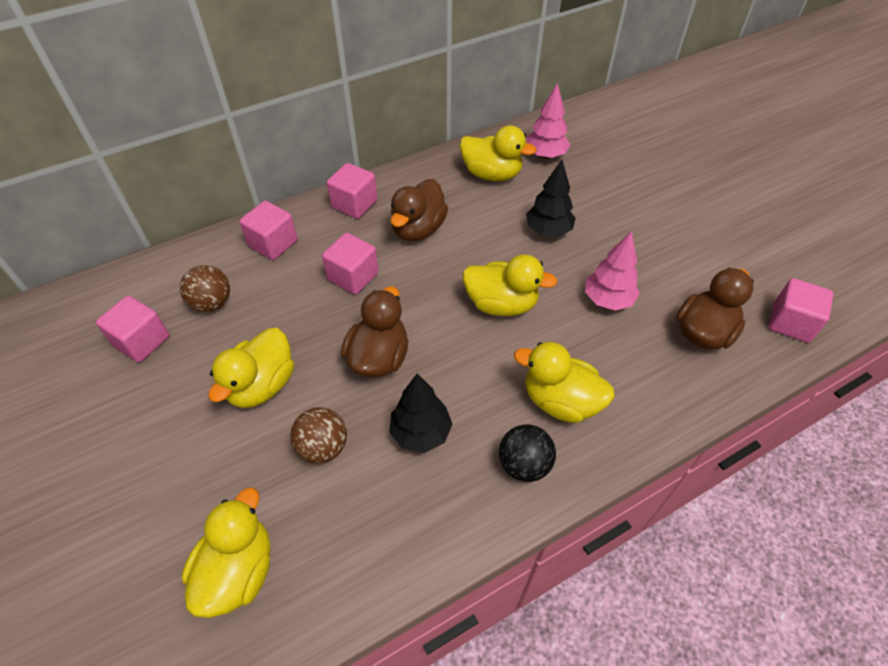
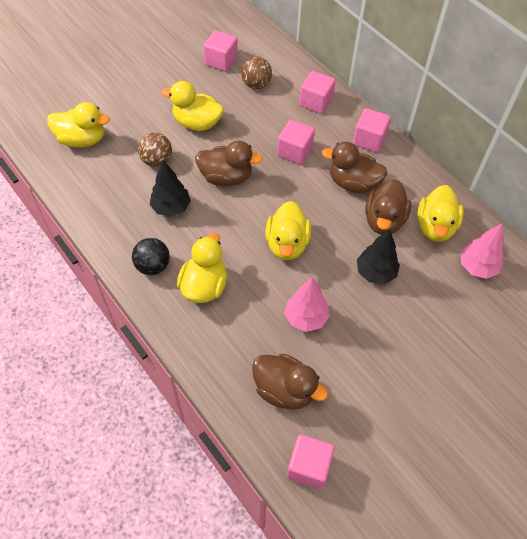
camera: 80 degrees right, 5 degrees up
(478, 212) = (384, 220): none -> brown duck

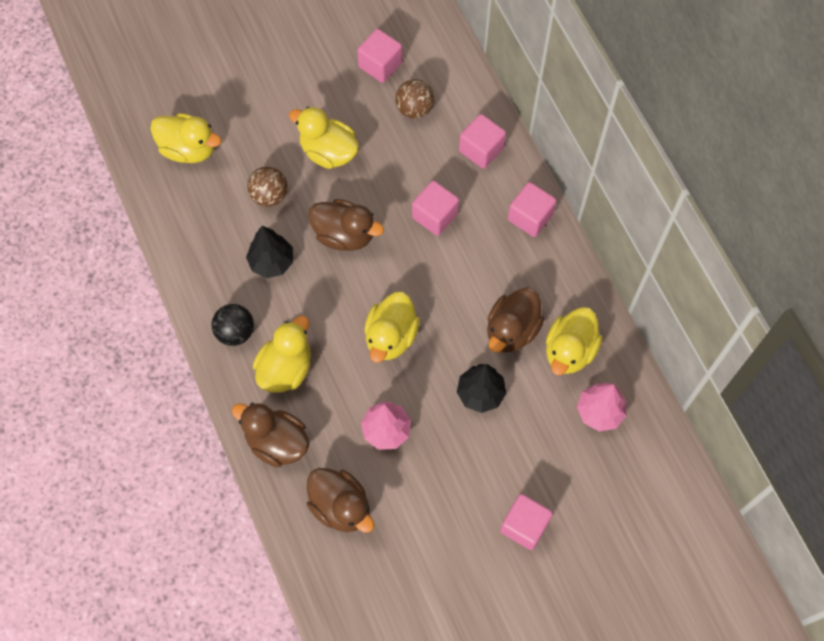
camera: 15 degrees right, 10 degrees up
(308, 466) = (342, 592): pink cube -> pink cube (524, 526)
(353, 183) = (491, 273): brown duck -> brown duck (276, 442)

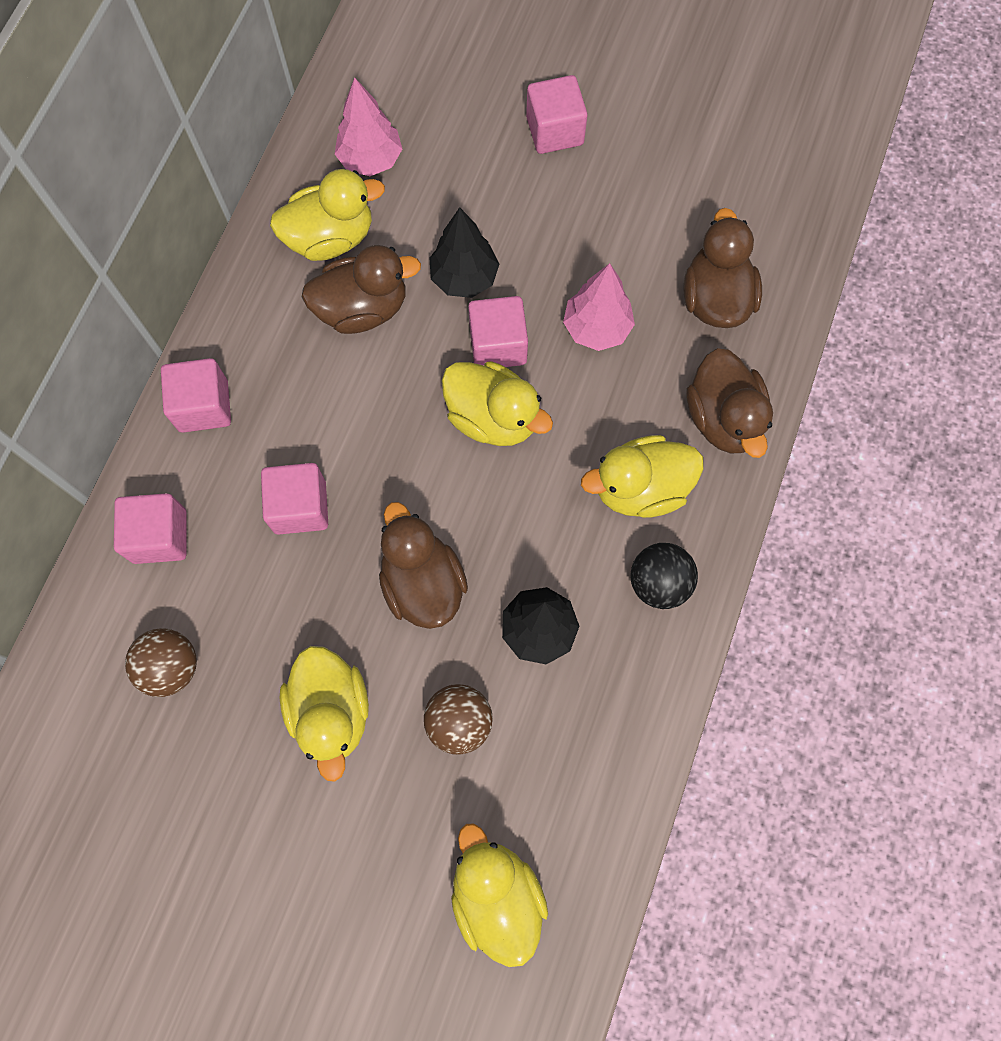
camera: 135 degrees left, 5 degrees up
(380, 65) = (141, 774): pink cube -> pink cube (498, 345)
(391, 336) = (493, 417): yellow duck -> yellow duck turned 60 degrees clockwise

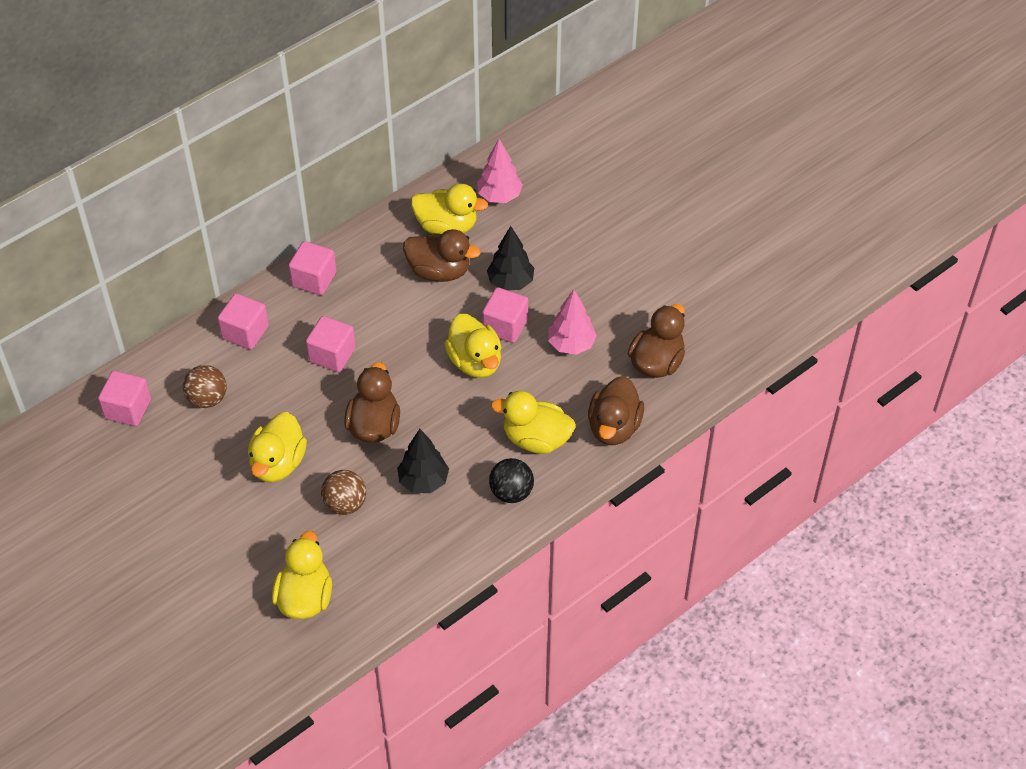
camera: 30 degrees right, 20 degrees down
(554, 131) = (622, 229): pink cube -> pink cube (128, 409)

